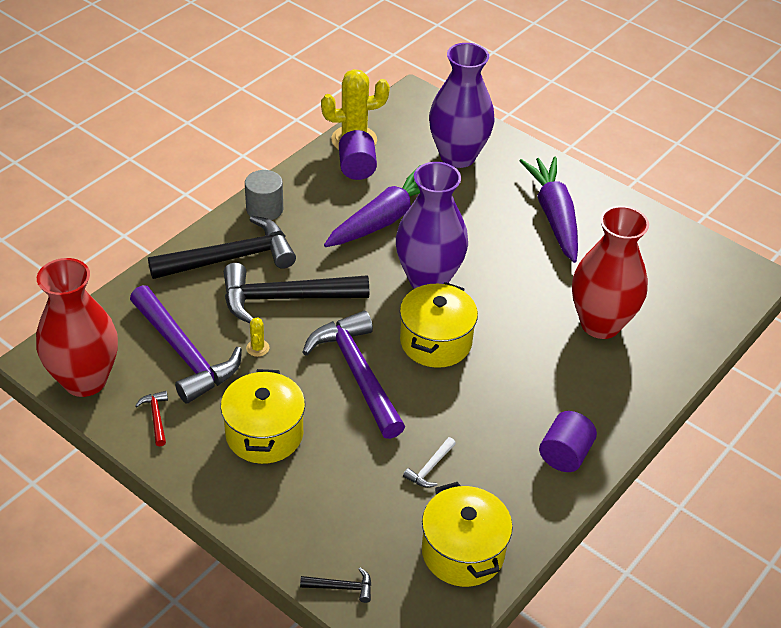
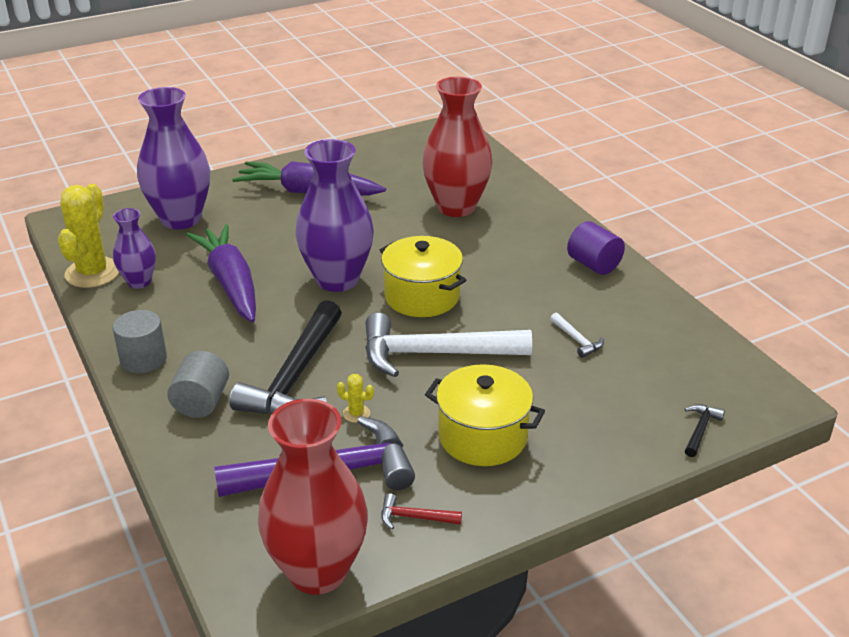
camera: 65 degrees left, 10 degrees down
(231, 258) = (201, 402): black hammer -> grey cylinder
(357, 168) = (139, 282): purple cylinder -> purple vase
(357, 373) = (434, 354): purple hammer -> white hammer
(463, 552) = (681, 347): yellow pot -> none

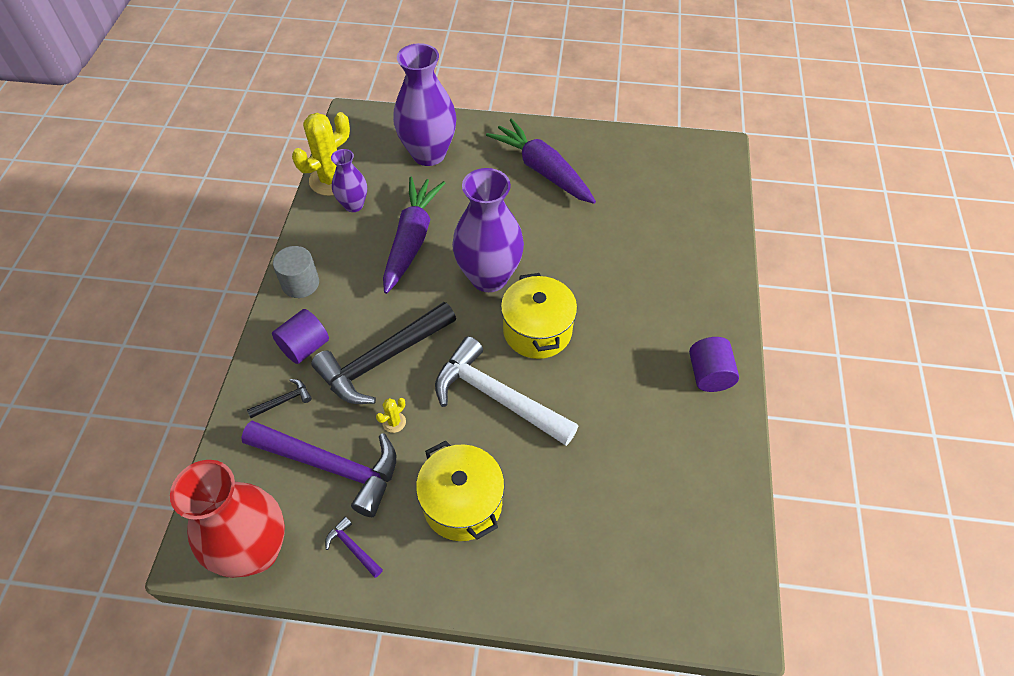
camera: 35 degrees right, 20 degrees up
(201, 402) = (305, 347): grey cylinder -> purple cylinder
(356, 413) = (394, 422): yellow cactus -> yellow cactus turned 75 degrees clockwise
(414, 517) = (353, 548): red hammer -> purple hammer
(456, 207) = (647, 245): red vase -> none
(577, 340) = (620, 450): white hammer -> none
(700, 430) = (638, 611): black hammer -> black hammer (283, 401)

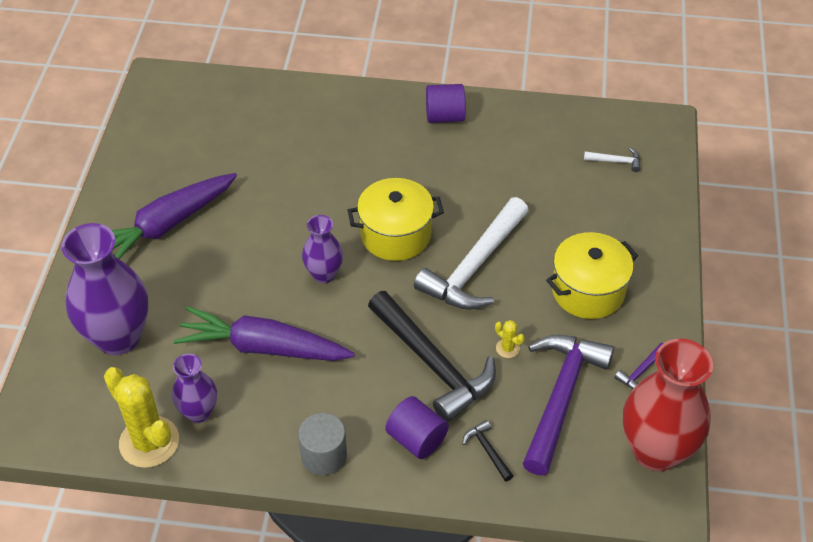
camera: 90 degrees left, 5 degrees down
(489, 277) = (324, 274): purple vase -> purple vase, size x0.54
(661, 554) = (616, 161): none -> white hammer

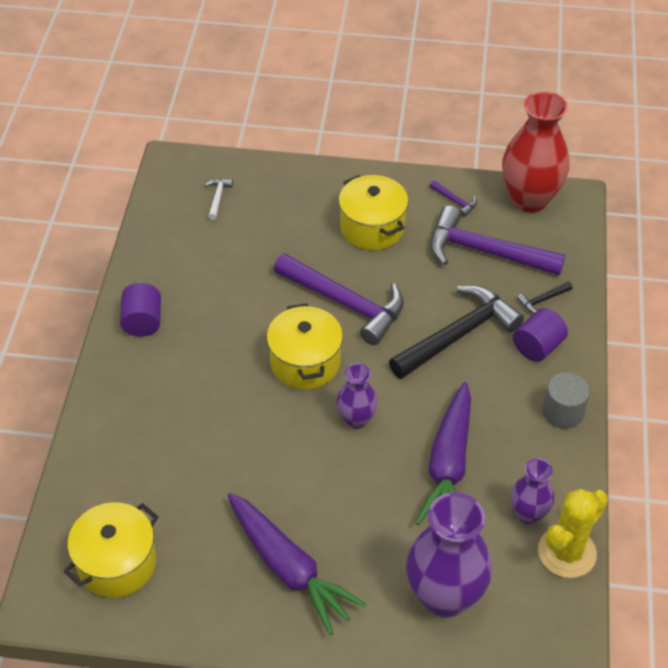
camera: 90 degrees left, 0 degrees up
(188, 118) = (117, 563): none -> yellow pot
(474, 267) = (345, 303): white hammer -> purple hammer
(507, 348) = (437, 283): yellow cactus -> none

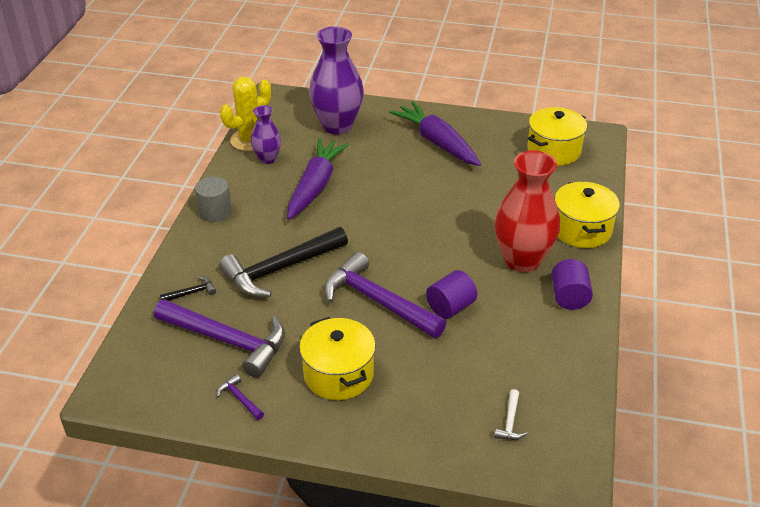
camera: 175 degrees left, 10 degrees down
(305, 362) = (419, 257): yellow pot -> yellow pot (581, 230)
(356, 419) = (380, 216): purple vase -> none
(529, 199) = (156, 395): red vase -> red vase (522, 260)
(537, 347) = (214, 256): purple cylinder -> purple cylinder (450, 307)

